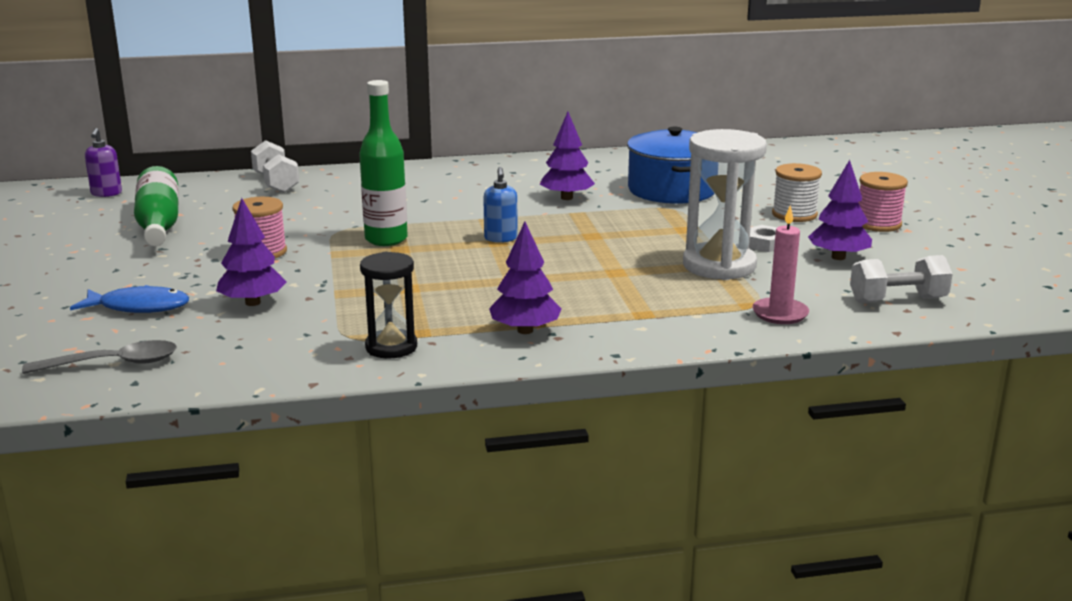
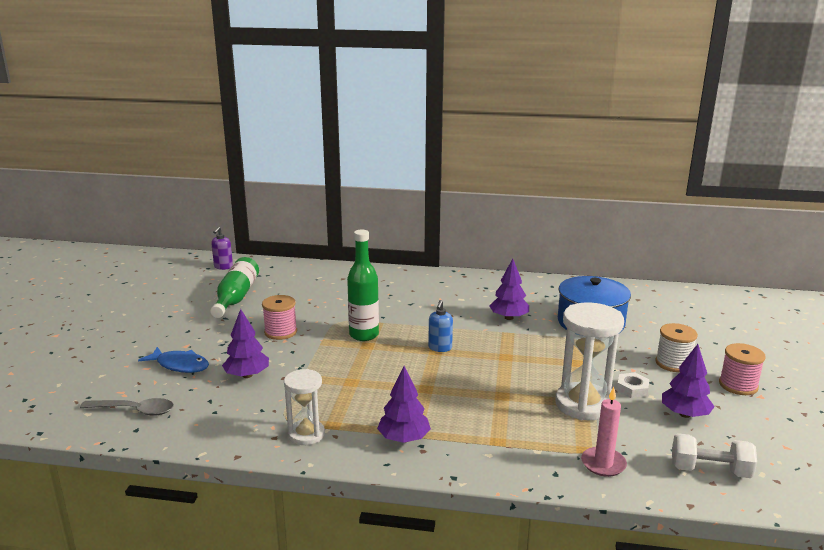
camera: 20 degrees right, 0 degrees up
(276, 183) = (326, 274): white dumbbell -> none
(391, 347) = (306, 434): black hourglass -> white hourglass

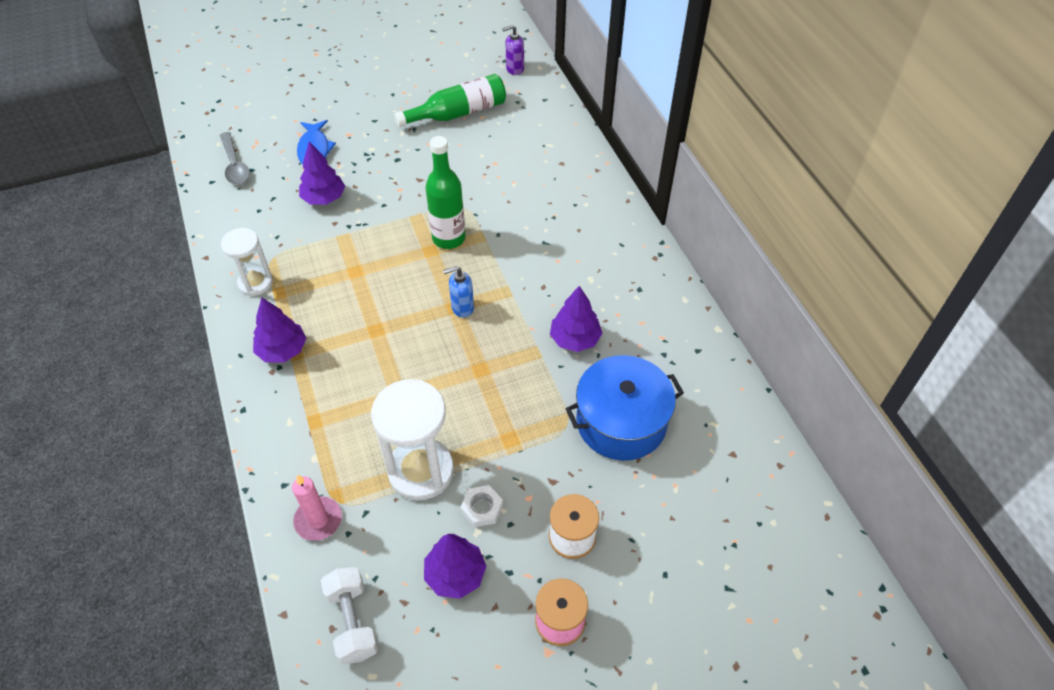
camera: 60 degrees right, 30 degrees up
(280, 332) = (413, 178): pink spool -> none

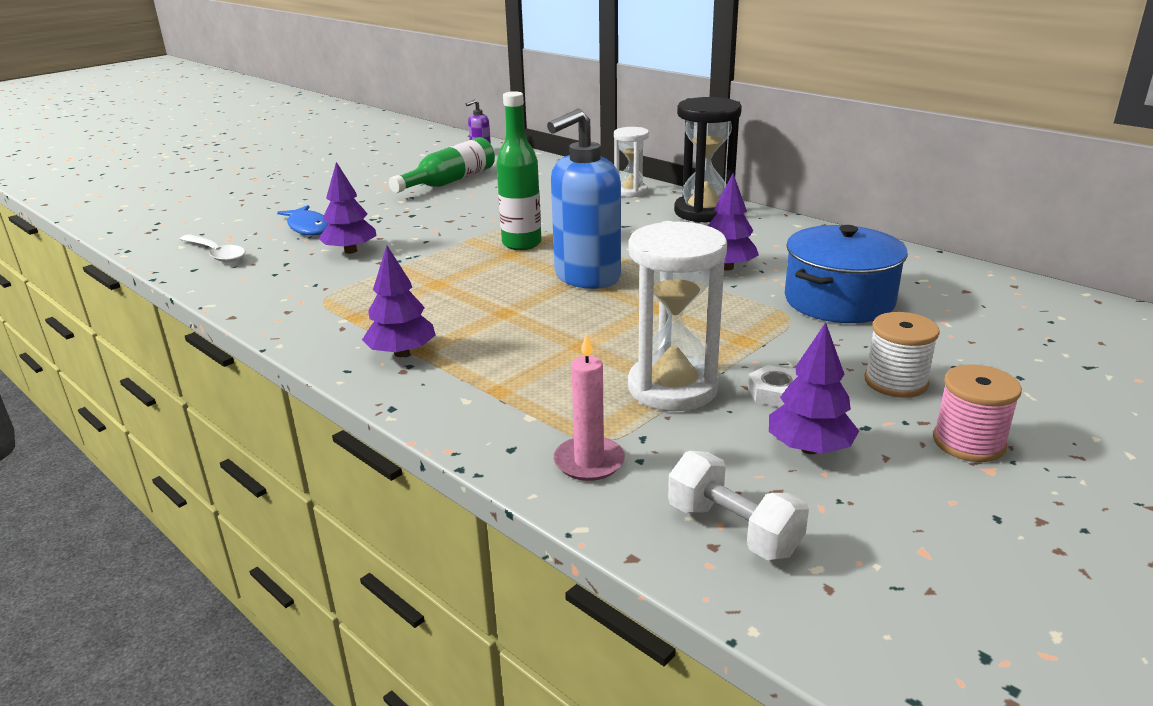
camera: 25 degrees left, 25 degrees down
(235, 165) = (216, 254): grey spoon -> white spoon
(255, 283) = (318, 318): white hourglass -> white hourglass (630, 192)
(462, 308) = (586, 277): blue soap dispenser -> blue soap dispenser, size x2.19
(624, 247) = (704, 212): none -> black hourglass

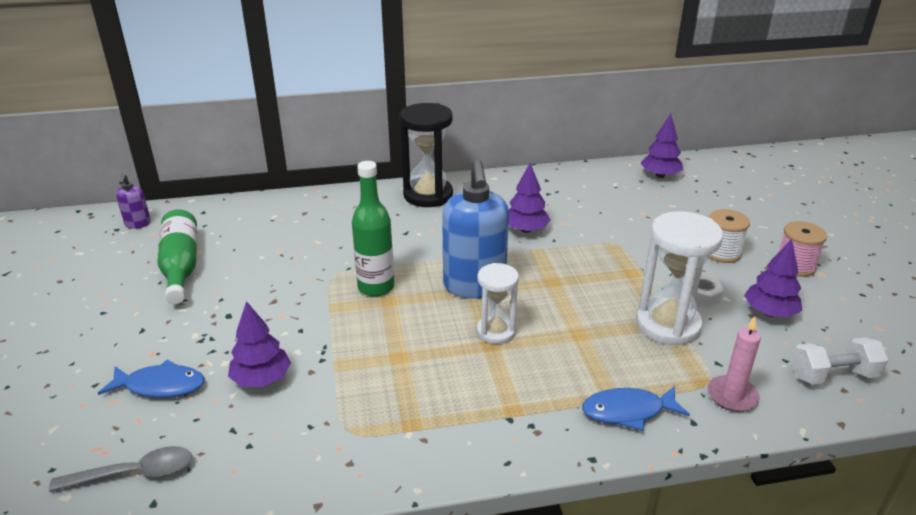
camera: 55 degrees left, 5 degrees up
(216, 254) = (134, 473): white spoon -> grey spoon
(402, 353) = (506, 421): purple tree -> purple tree (660, 175)
(485, 406) = (628, 411): none -> blue fish
(630, 192) = (347, 202): white hourglass -> white hourglass (496, 331)
(839, 300) = (613, 219): blue pot -> none

